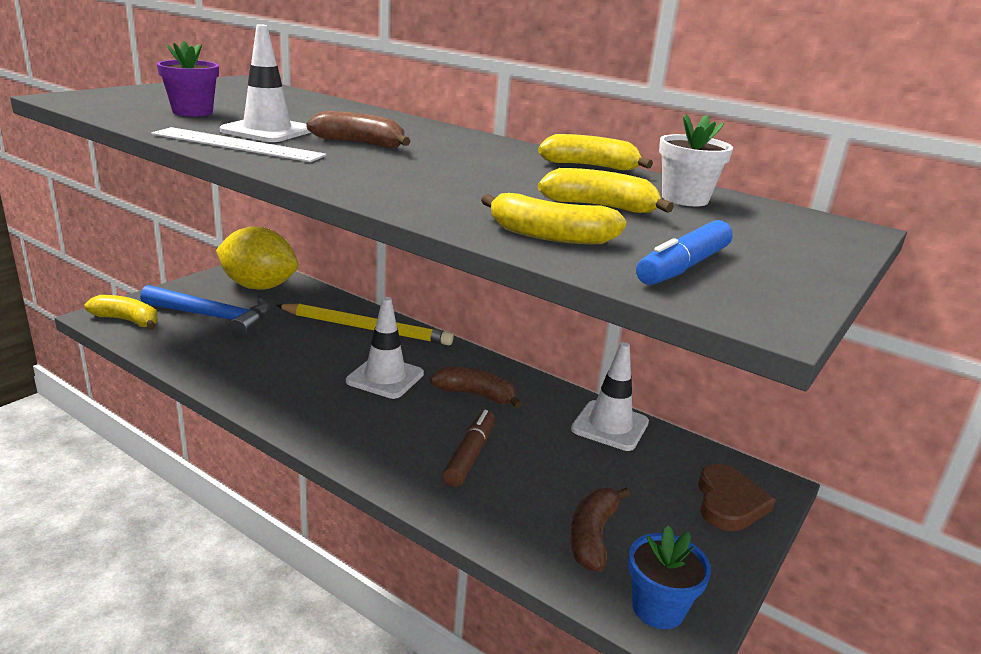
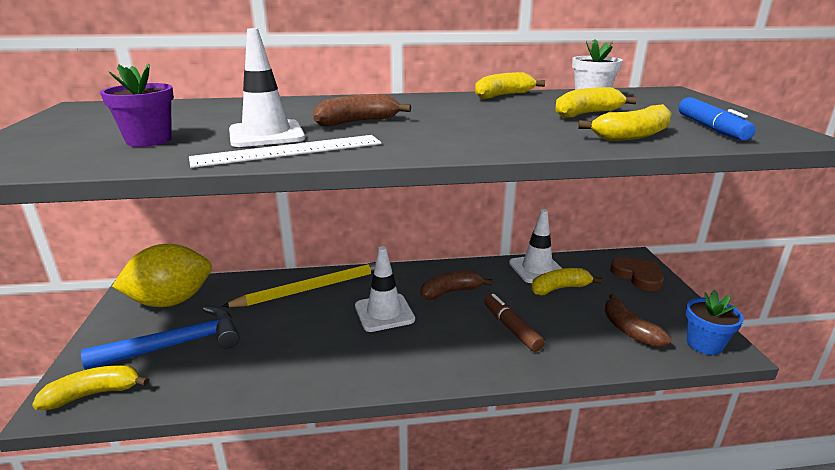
camera: 40 degrees left, 0 degrees up
(596, 456) = (559, 288): none -> yellow banana

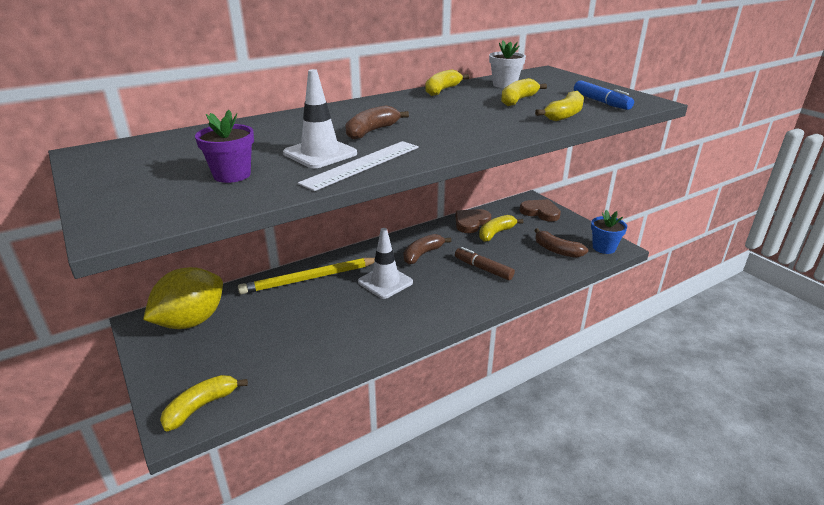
camera: 25 degrees left, 5 degrees up
(177, 344) = (236, 351): blue hammer -> none
(312, 288) = (310, 278): yellow pencil -> yellow pencil turned 150 degrees counterclockwise
(537, 269) = (471, 223): white traffic cone -> brown heart

